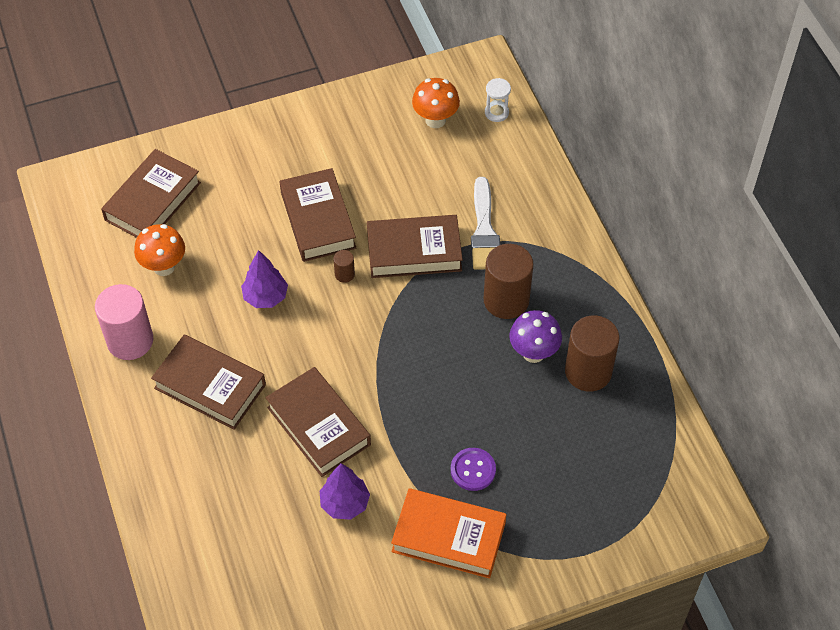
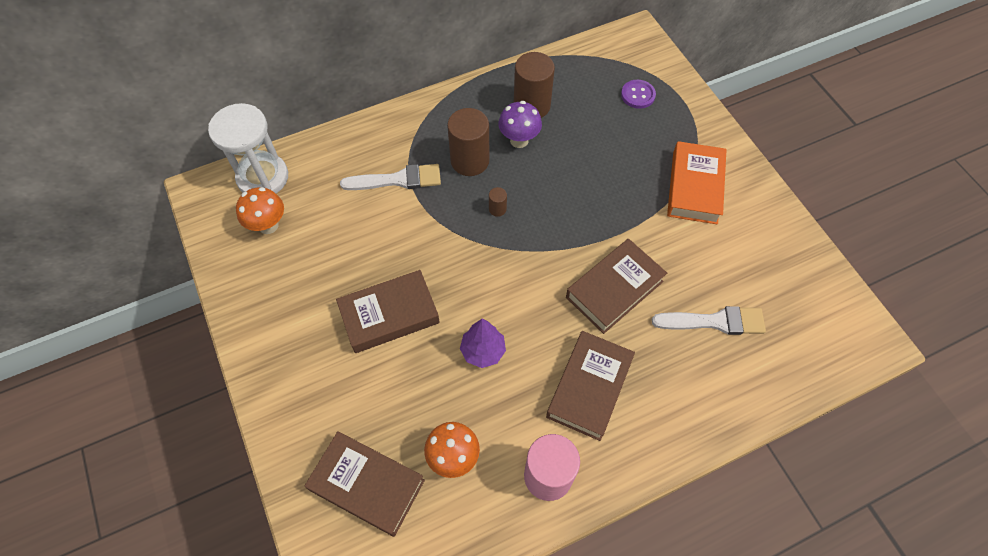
camera: 95 degrees left, 5 degrees up
(264, 521) = (714, 321): none -> white brush
(344, 274) = (452, 285): brown cylinder -> brown cylinder (497, 209)
(345, 503) = (683, 261): purple tree -> none
(414, 252) = (423, 231): brown book -> none
(473, 470) = (633, 175): purple button -> purple button (638, 95)
(496, 112) = (263, 177): white hourglass -> white hourglass, size x2.26

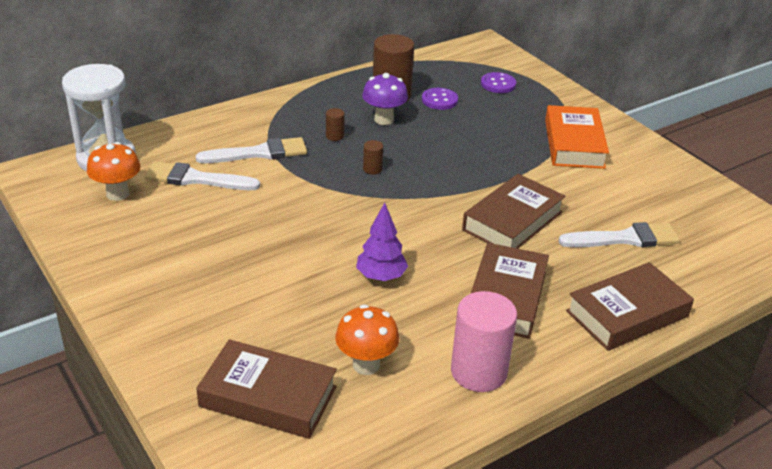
camera: 10 degrees left, 25 degrees down
(338, 211) = (196, 179): none -> white brush
(389, 315) = (269, 255): brown book -> brown book (627, 313)
(470, 161) = (335, 136): brown cylinder -> brown cylinder, size x0.44
(576, 115) = (439, 100): none -> purple button

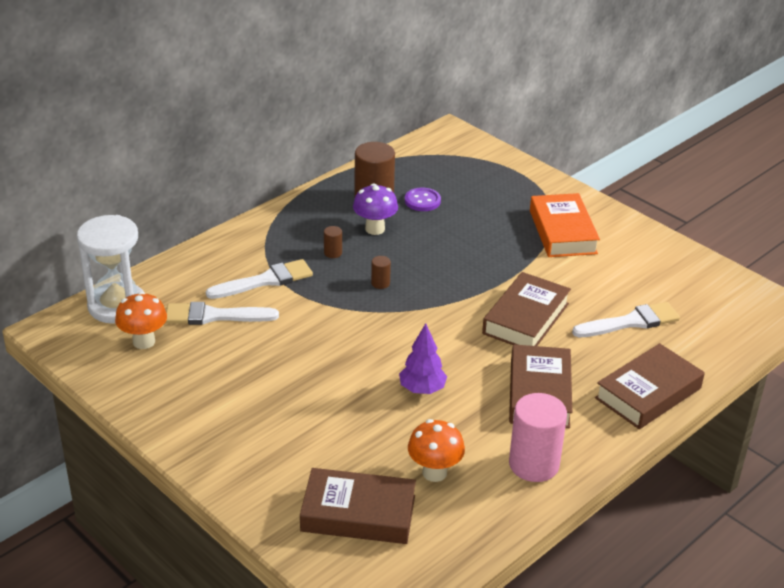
camera: 10 degrees left, 0 degrees up
(498, 84) = (474, 176): purple button -> none

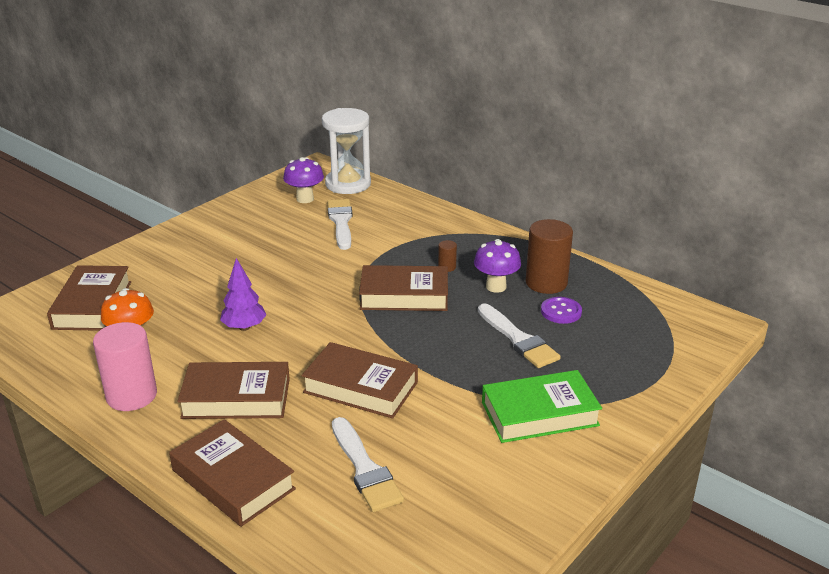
camera: 85 degrees right, 5 degrees down
(144, 342) = (305, 199): orange mushroom -> purple mushroom
(265, 281) = (394, 239): white brush -> white brush (518, 339)
(380, 283) = (404, 295): brown cylinder -> brown book
(562, 232) = (539, 414): orange book -> green book

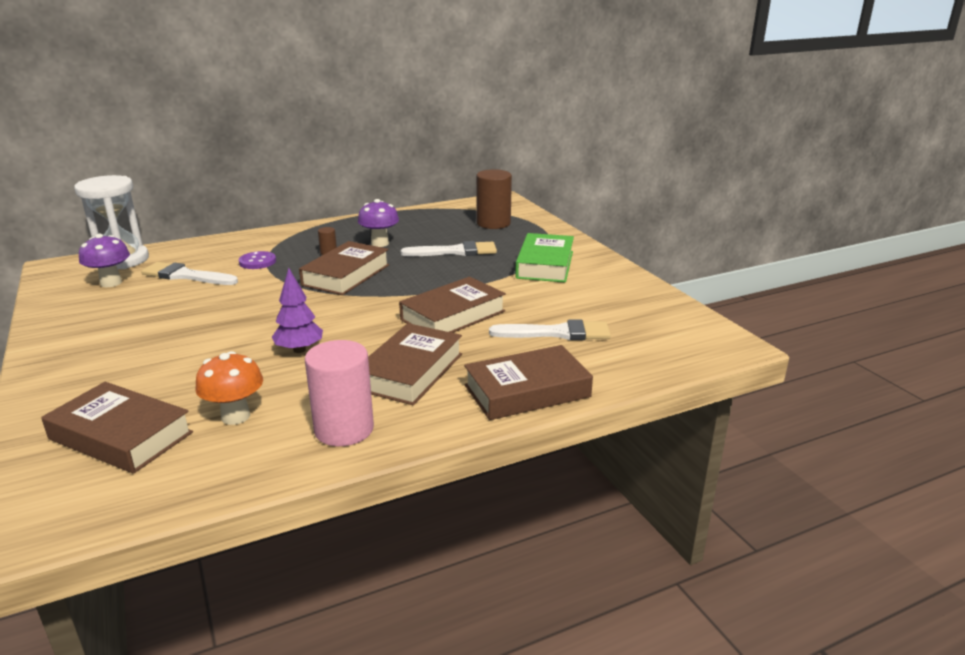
camera: 65 degrees left, 5 degrees down
(546, 283) = (397, 228): brown cylinder -> brown cylinder (493, 223)
(561, 312) = (438, 233): purple button -> purple button (257, 262)

